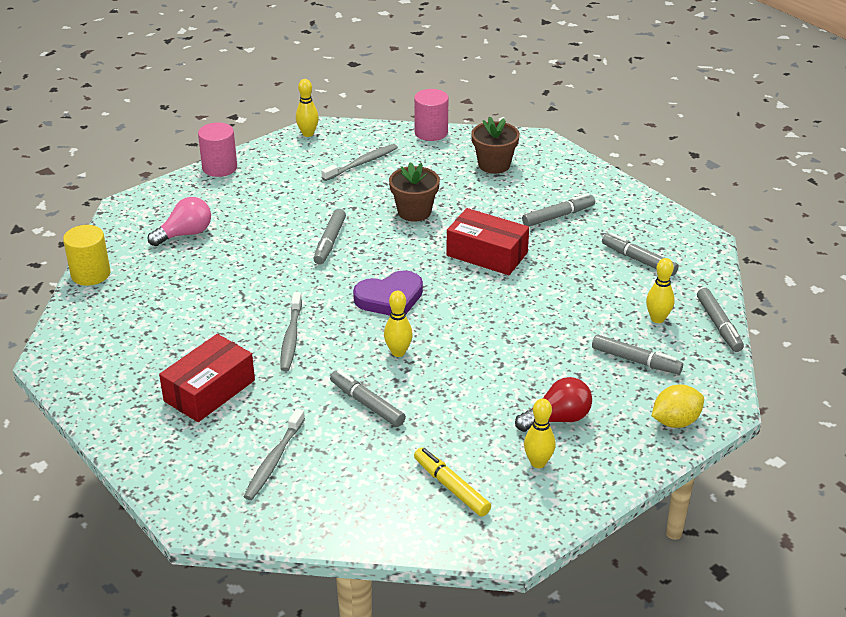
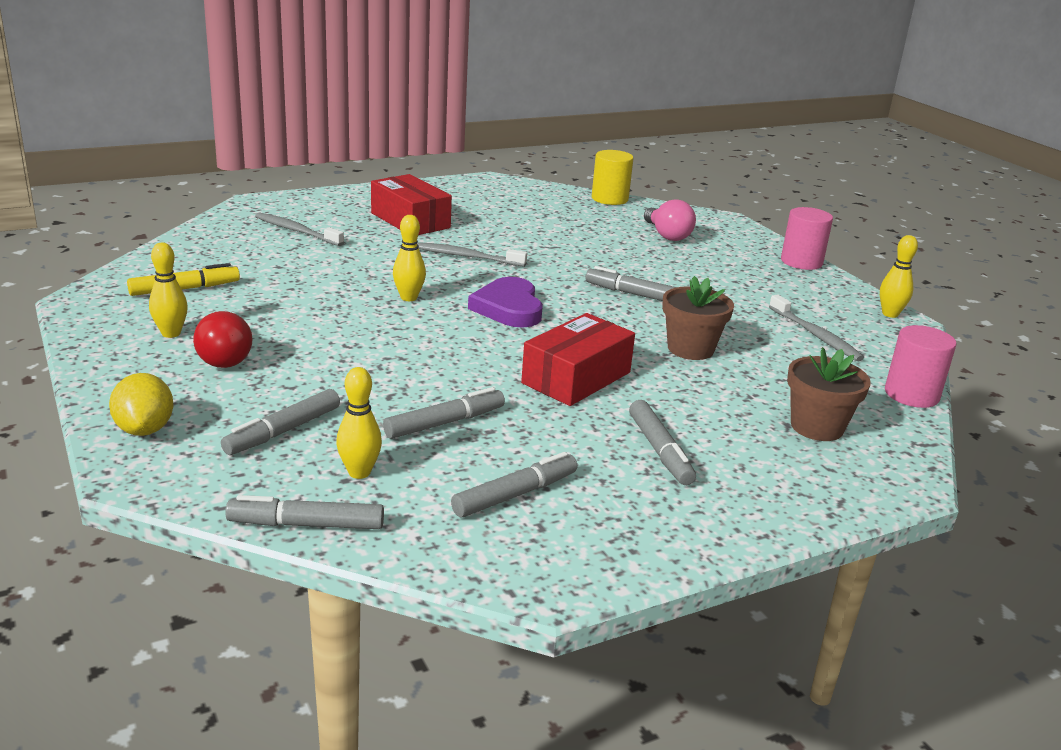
camera: 100 degrees right, 10 degrees down
(367, 404) = (338, 273): grey marker -> grey marker (445, 423)

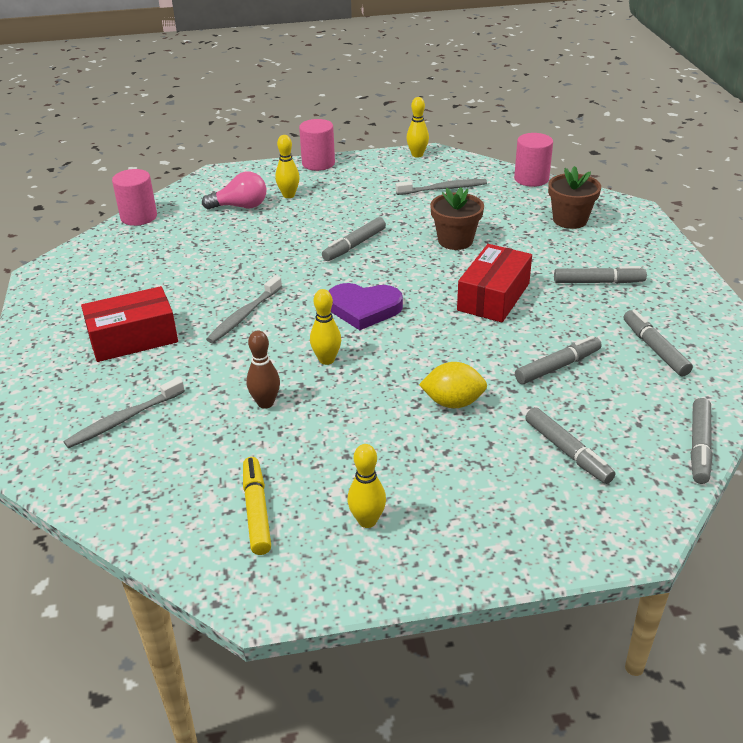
camera: 70 degrees left, 10 degrees up
(145, 429) = (561, 536): yellow lemon -> yellow lemon (453, 402)
(226, 357) = (428, 482): red light bulb -> none
(332, 278) = (265, 403): none -> brown bowling pin
(359, 472) = (629, 415): yellow bowling pin -> yellow bowling pin (288, 195)
(445, 423) = (558, 367): grey marker -> grey marker turned 75 degrees clockwise
(576, 378) = (493, 297): red box -> red box turned 60 degrees clockwise
(609, 199) = (138, 217): yellow cylinder -> pink cylinder

